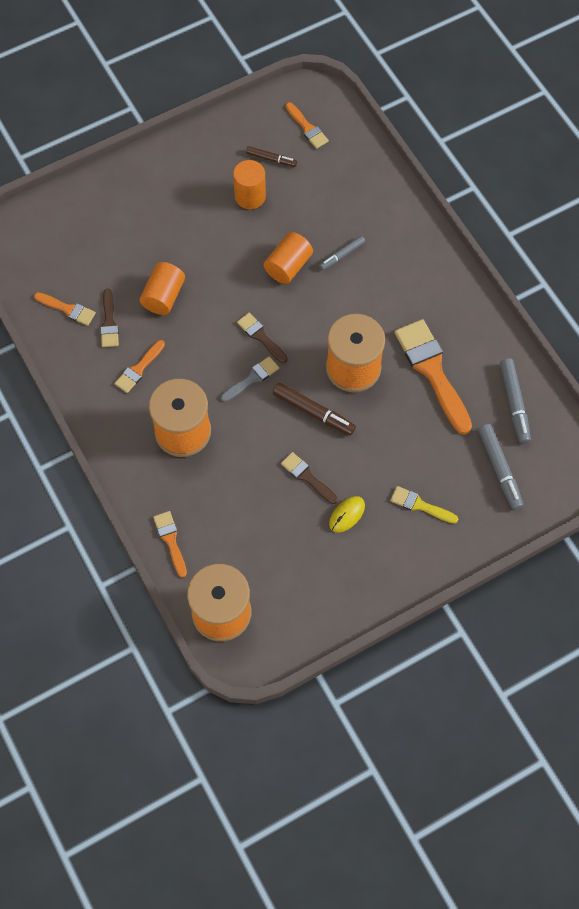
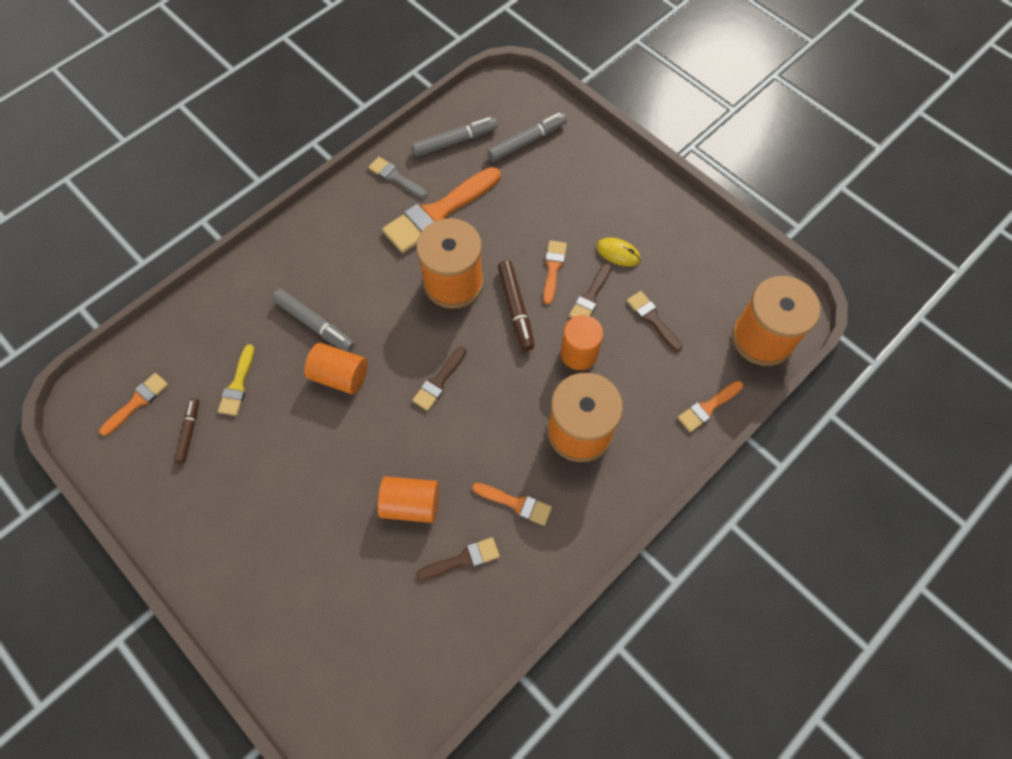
camera: 105 degrees left, 0 degrees up
(68, 309) = (457, 619): orange brush -> orange brush (553, 268)
(250, 196) = (248, 442): orange cylinder -> orange cylinder (579, 353)
(252, 378) = (493, 377): grey brush -> grey brush (395, 177)
(269, 523) = (652, 319): none -> brown brush
(313, 412) = (516, 308): brown marker -> brown marker turned 150 degrees clockwise
(342, 255) = (314, 324): grey marker -> grey marker, size x1.59
(420, 505) = (586, 196): yellow brush -> yellow brush (238, 385)

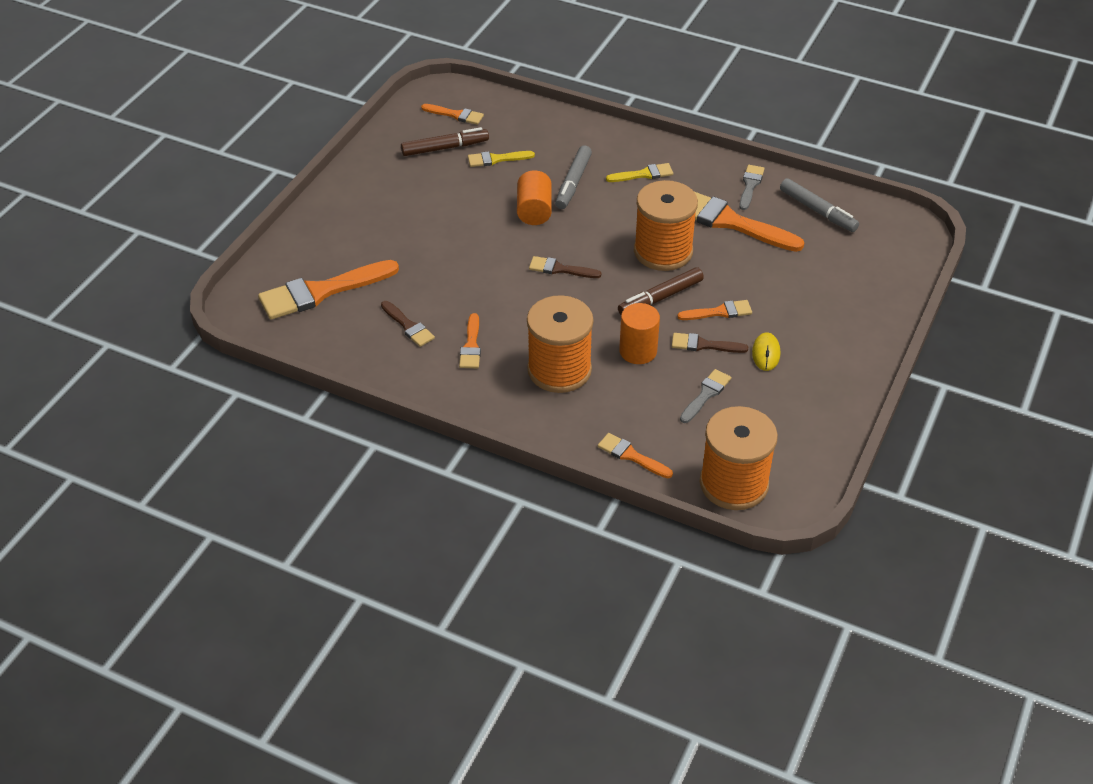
camera: 70 degrees right, 20 degrees down
(189, 432) = (444, 148): brown marker -> brown marker, size x1.59
(334, 257) = (643, 174): none -> yellow brush
(369, 642) = (321, 291): none -> orange brush
(411, 504) = (442, 283): orange cylinder -> none
(526, 142) = (853, 258): grey marker -> none
(652, 319) = (706, 394): brown brush -> grey brush

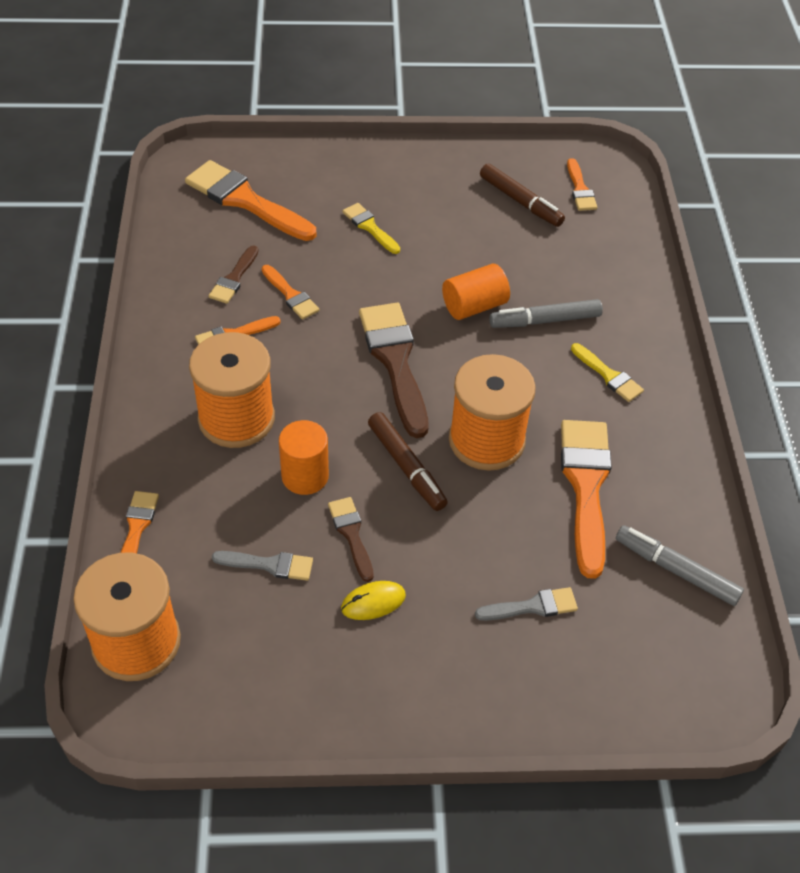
camera: 60 degrees right, 5 degrees up
(496, 159) = (534, 246): yellow brush -> yellow brush (370, 227)
(560, 269) = (395, 361): brown brush -> brown brush, size x1.94
(661, 298) = (406, 466): brown marker -> brown marker turned 150 degrees counterclockwise
(719, 312) = (417, 530): orange brush -> orange brush (290, 295)
(750, 185) = (670, 484): grey brush -> grey brush (532, 606)
(817, 211) = (677, 571): grey marker -> grey marker turned 105 degrees clockwise

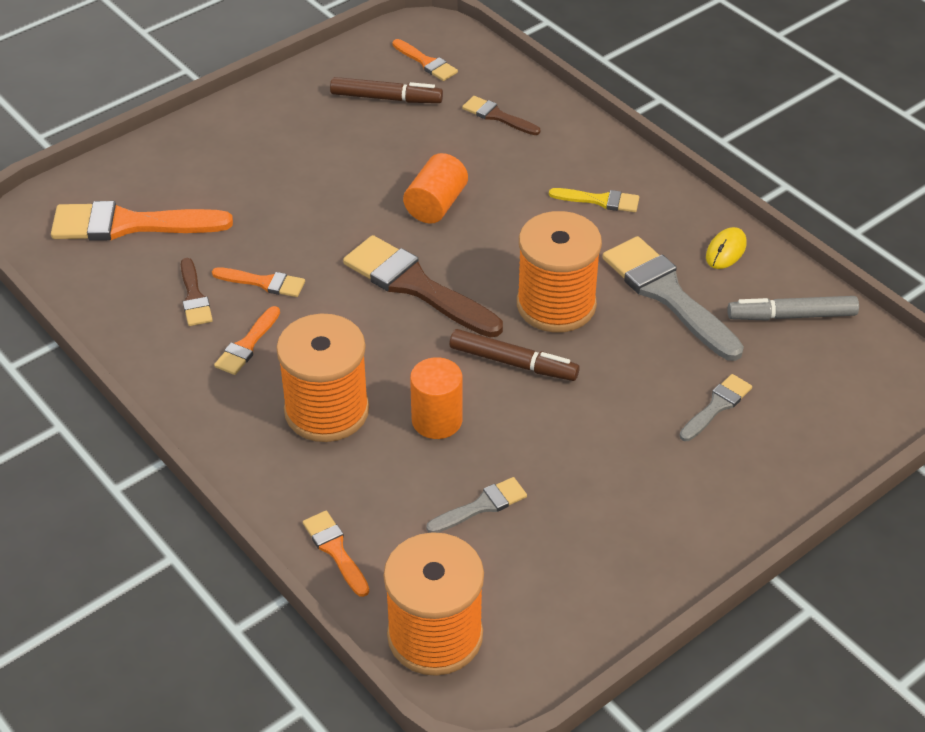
camera: 35 degrees left, 5 degrees down
(351, 534) = (524, 441): brown brush -> brown brush (497, 116)
(370, 227) = (274, 187): yellow brush -> none
(373, 602) = (595, 480): yellow mouse -> yellow mouse (726, 250)
(545, 320) = (507, 185): grey marker -> none
(586, 487) = (667, 294): orange brush -> grey brush

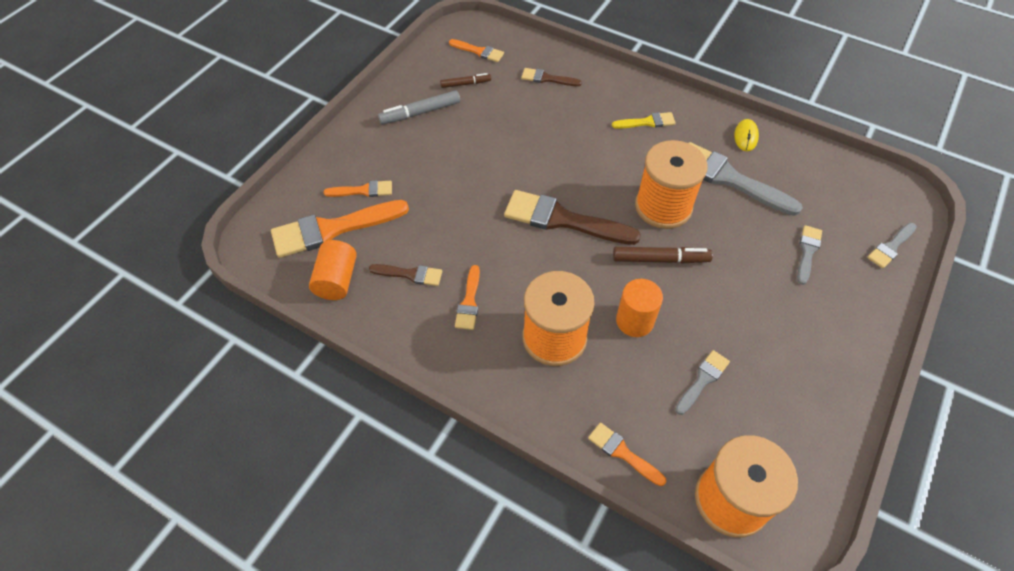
camera: 20 degrees left, 10 degrees up
(194, 297) = (410, 274): brown brush -> brown brush turned 45 degrees counterclockwise
(264, 282) = (455, 248): orange brush -> orange brush (363, 190)
(385, 98) = (465, 84): brown marker -> brown marker, size x0.63
(436, 205) = (542, 154): orange cylinder -> orange cylinder (337, 280)
(792, 316) = (813, 171): grey marker -> grey marker (421, 112)
(838, 432) = (891, 247): none -> grey brush

